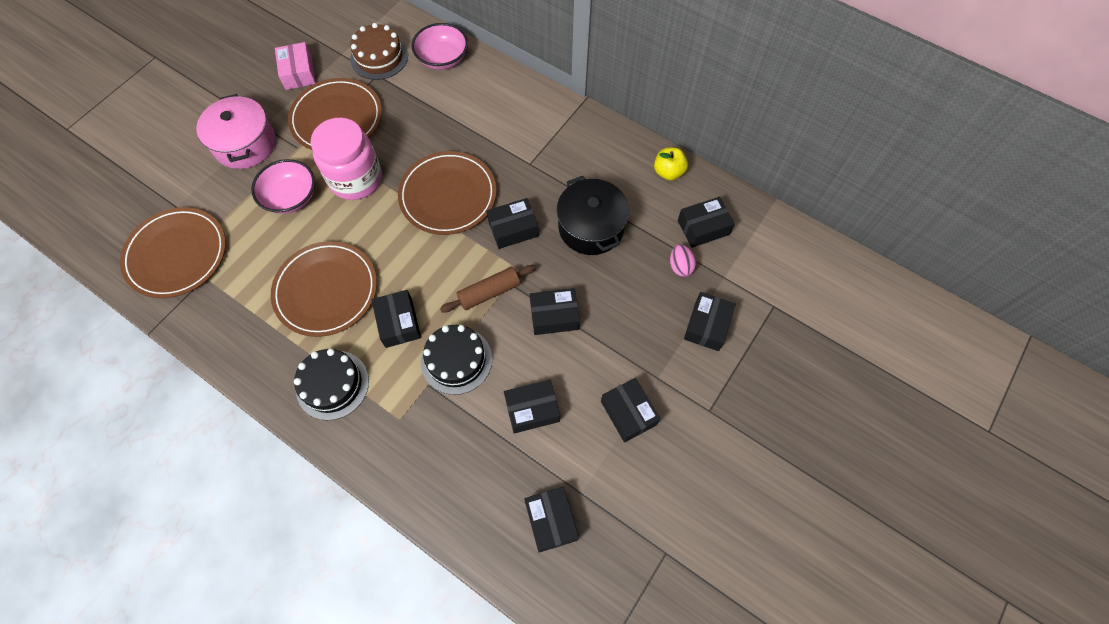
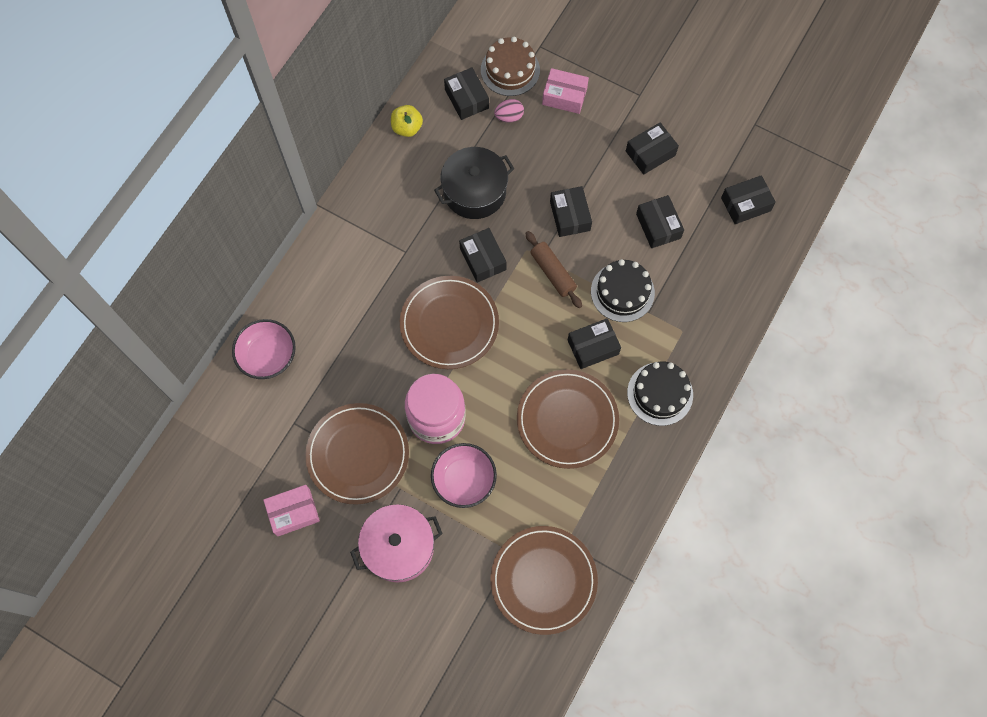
camera: 95 degrees left, 5 degrees up
(379, 57) = (267, 425): brown cake -> brown cake (510, 70)
(707, 325) = (564, 96): black box -> pink box

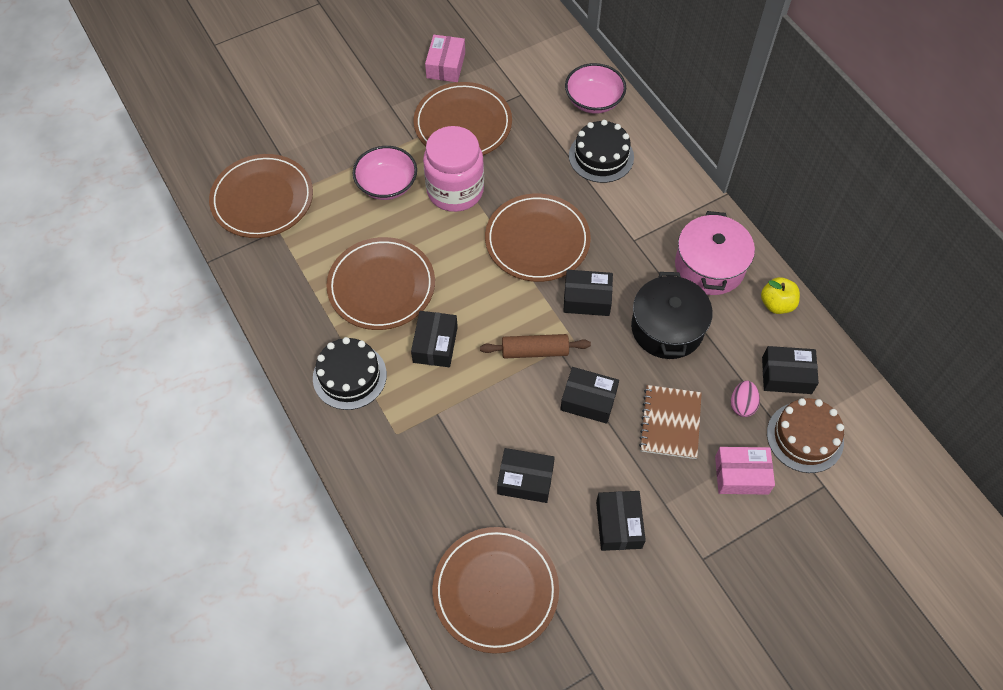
camera: 120 degrees right, 10 degrees down
(399, 547) = (366, 118): pink pot -> pink pot (709, 266)
(553, 155) = (670, 423): none -> brown notebook
(564, 96) = (741, 475): pink box -> pink box turned 45 degrees clockwise
(622, 292) = (474, 402): black cake -> black cake (601, 156)
(745, 204) = (495, 590): black box -> brown plate

